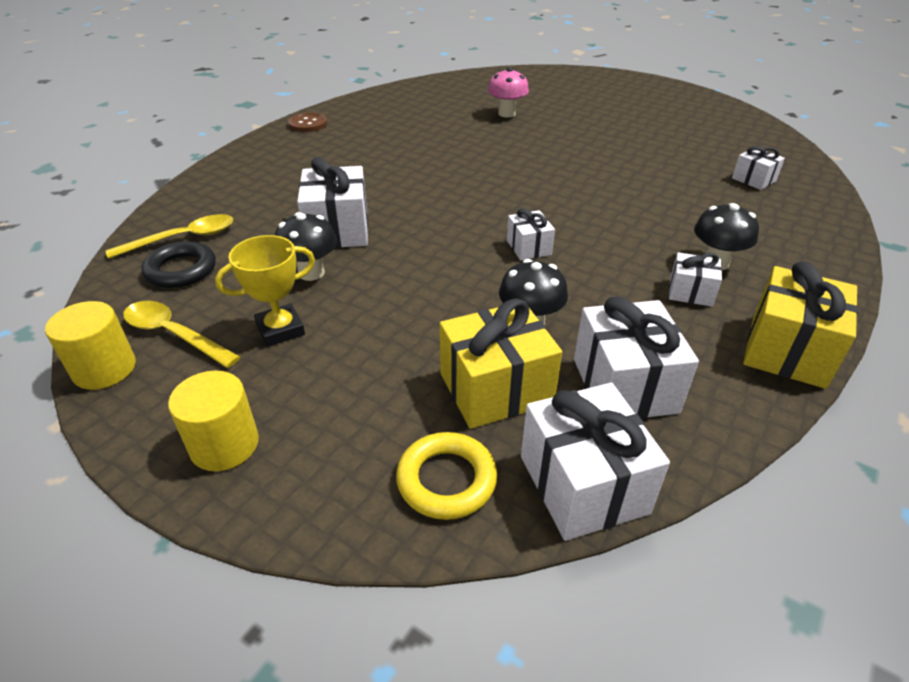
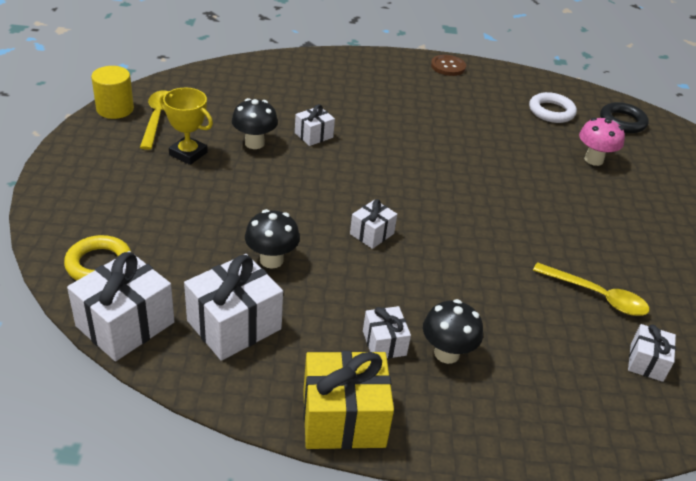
camera: 55 degrees right, 0 degrees up
(181, 270) = (217, 94): black ring -> black ring (622, 121)
(183, 239) = (249, 80): yellow spoon -> yellow spoon (597, 296)
(224, 445) = (82, 173): yellow cylinder -> none
(337, 230) = (313, 135): white gift -> white gift, size x0.55
(427, 106) = (551, 111): none -> white ring
(496, 388) = (191, 262): yellow gift -> none

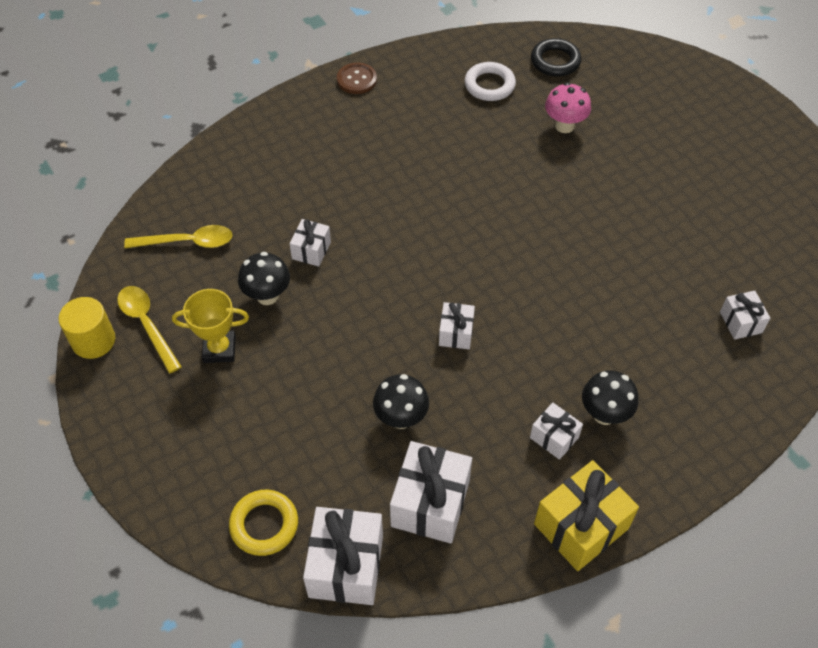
camera: 30 degrees left, 15 degrees up
(597, 296) = (667, 280): yellow spoon -> yellow spoon (187, 242)

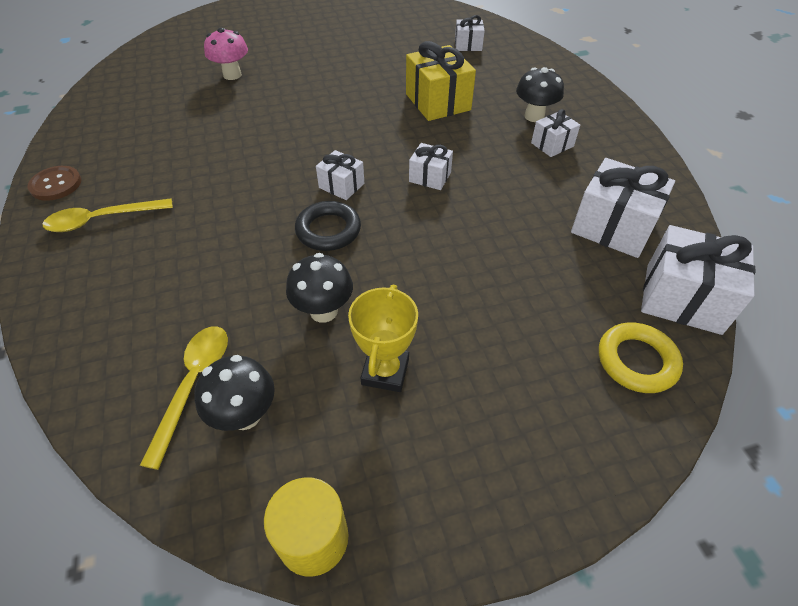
camera: 75 degrees left, 5 degrees down
(147, 325) = (313, 455): yellow spoon -> yellow spoon (102, 220)
(311, 250) = (277, 261): white gift -> white gift (341, 185)
(401, 418) = (517, 230): black mushroom -> black mushroom (245, 415)
(489, 85) = (149, 102): white ring -> none
(555, 61) = (154, 64): black ring -> black ring (328, 230)
(581, 526) = (635, 148): yellow gift -> yellow gift (438, 102)

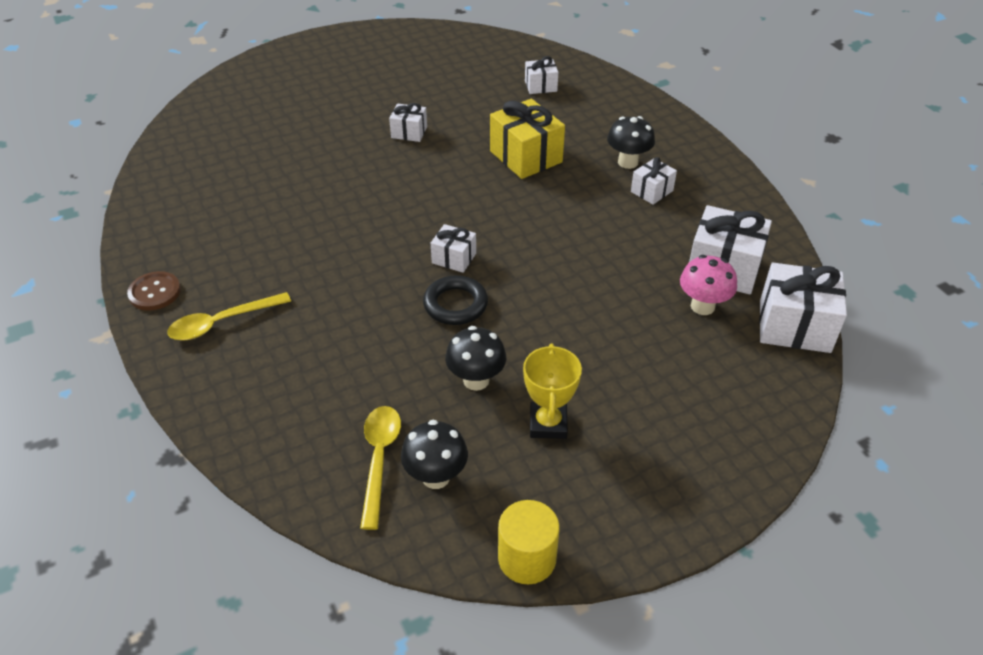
camera: 10 degrees left, 5 degrees down
(232, 75) = (293, 148): pink mushroom -> pink mushroom (702, 306)
(430, 177) = (539, 239): white gift -> white gift (409, 132)
(636, 361) = (762, 384): yellow ring -> none

